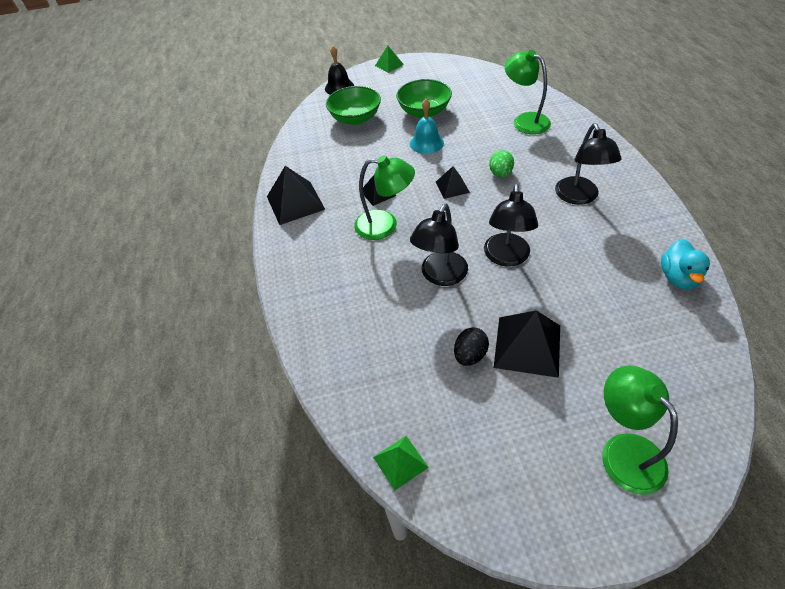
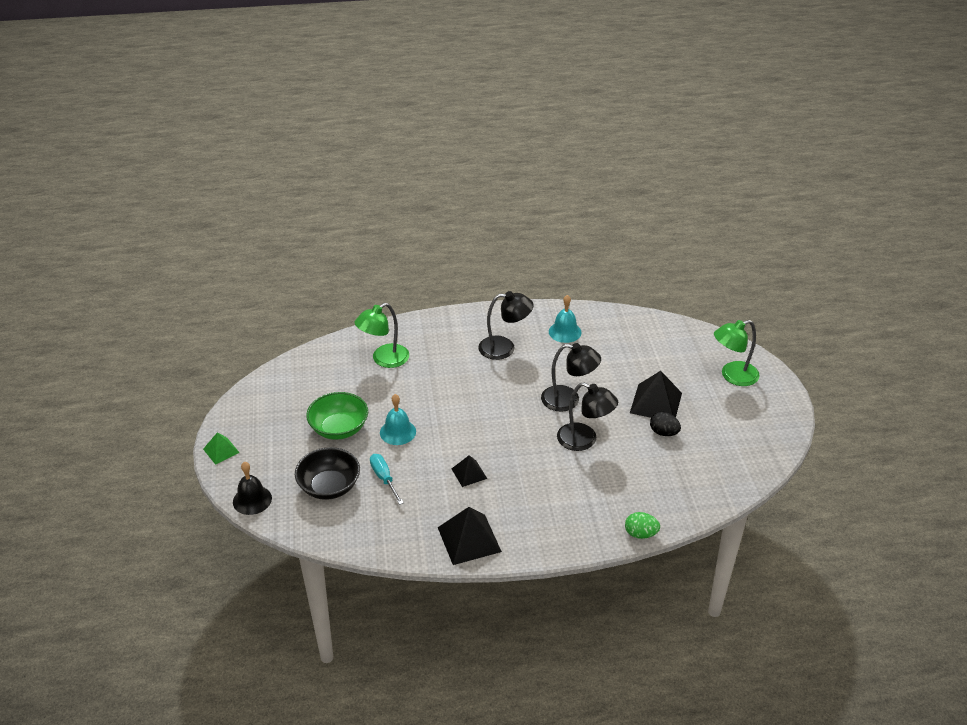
camera: 90 degrees left, 10 degrees down
(355, 118) = (329, 486): green bowl -> black bowl
(367, 144) = (384, 478): none -> turquoise screwdriver
(385, 225) = (517, 471): green lamp -> none
(400, 462) = (749, 476): green pyramid -> none
(452, 187) = (472, 421): black pyramid -> none
(500, 174) = (462, 388): green egg -> green egg (640, 534)
(635, 245) = (565, 332): none -> turquoise bell
(678, 278) = (599, 321): turquoise duck -> none

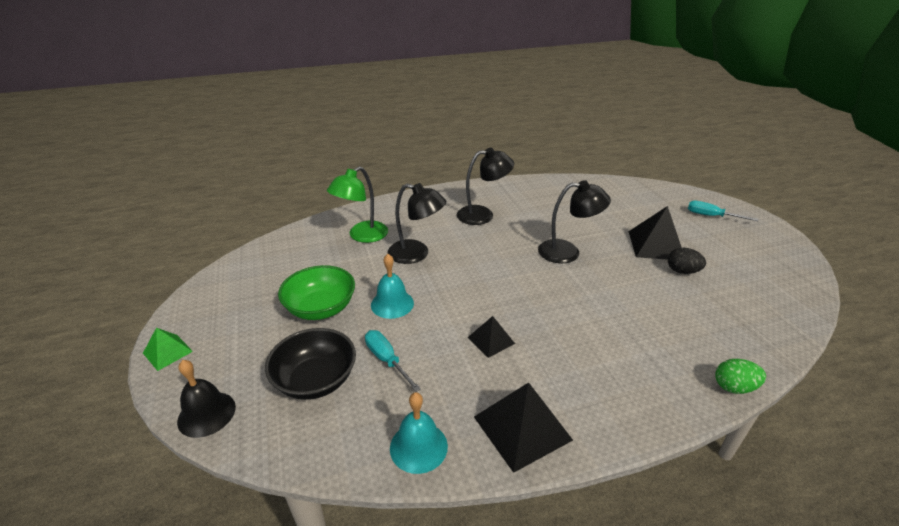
camera: 10 degrees left, 5 degrees down
(565, 332) = (535, 197): turquoise bell -> turquoise bell (418, 447)
(584, 440) = (605, 288): black lamp -> black lamp (416, 254)
(732, 376) = (711, 216): green lamp -> turquoise screwdriver

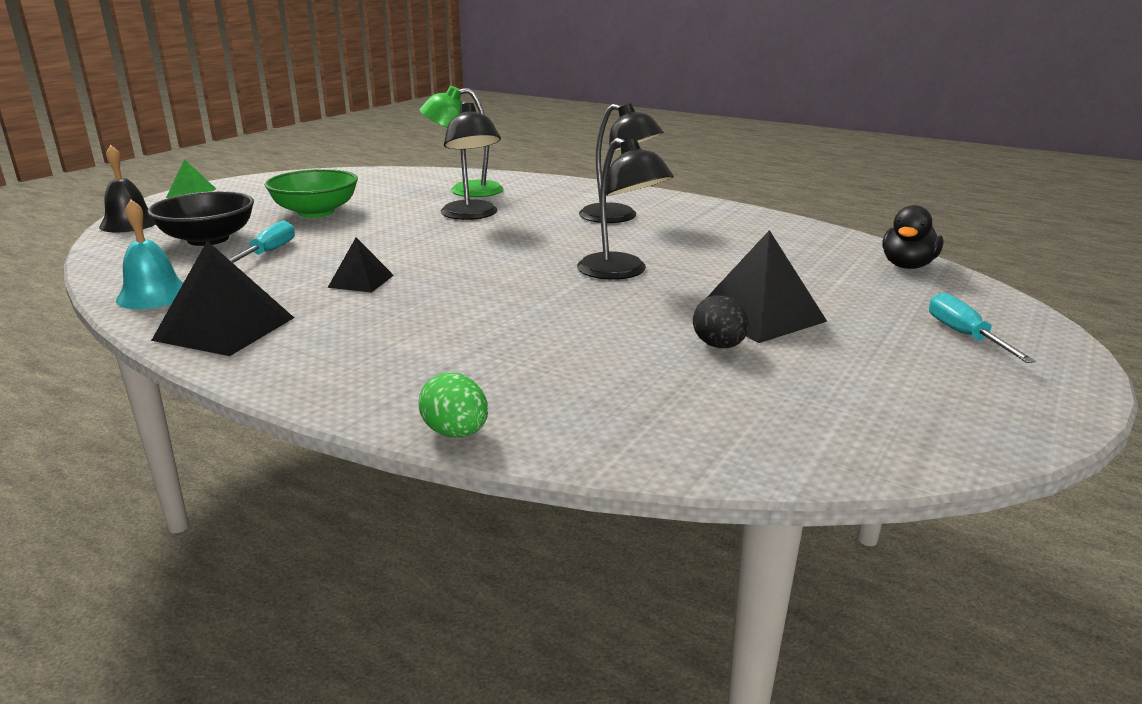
camera: 50 degrees right, 10 degrees down
(392, 304) = (363, 231): turquoise bell -> none
(630, 187) = (907, 266): none -> black duck

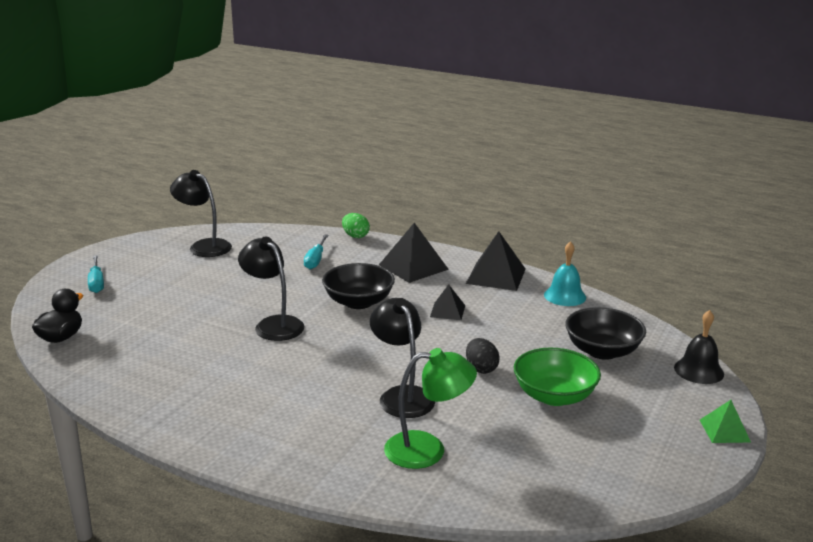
camera: 175 degrees right, 0 degrees up
(268, 252) = (537, 337): turquoise screwdriver -> turquoise screwdriver (316, 260)
(491, 295) = (358, 302): none -> black bowl
(618, 217) = (261, 397): black lamp -> black lamp (204, 246)
(719, 346) = (233, 273): black egg -> black egg (481, 369)
(759, 315) = (200, 292): black pyramid -> black pyramid (413, 267)

